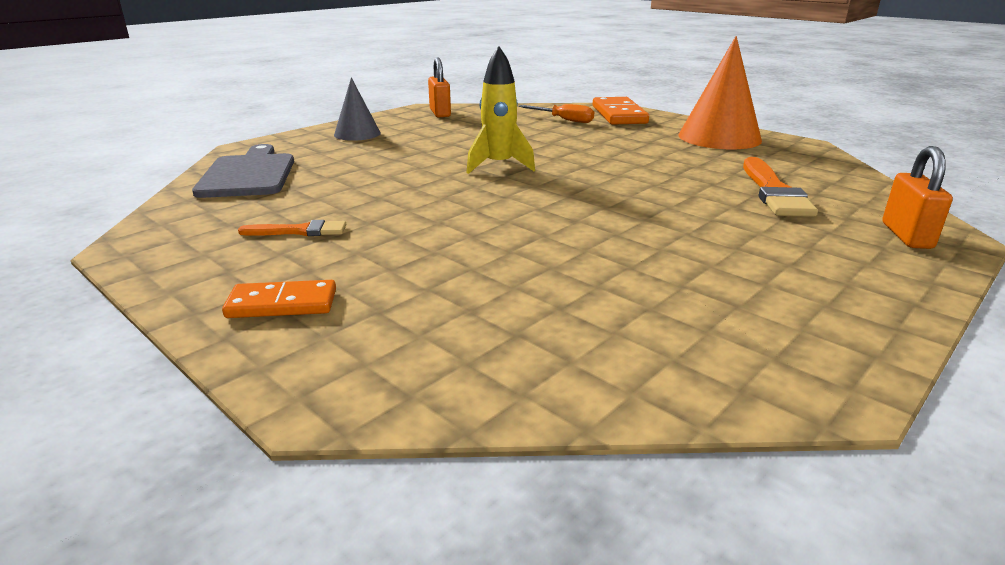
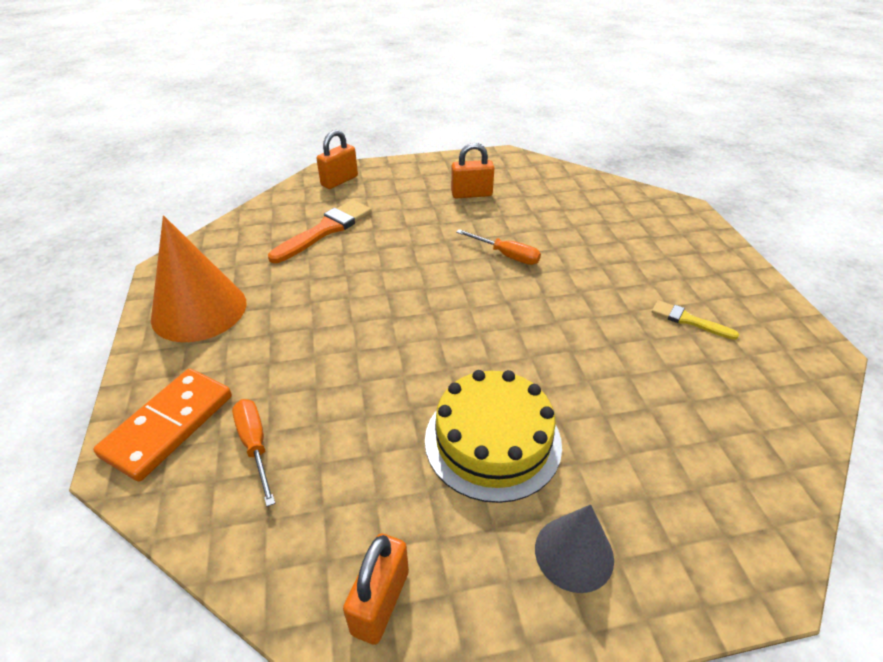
camera: 145 degrees left, 15 degrees up
(249, 174) = (744, 460): grey cutting board -> none
(282, 304) = (702, 257): orange domino -> none
(299, 231) = (688, 320): orange brush -> yellow brush
(434, 145) = (492, 441): none -> yellow cake
(499, 166) = (466, 352): yellow rocket -> none
(557, 226) = (506, 255): none -> orange screwdriver
(723, 280) = (471, 194): none -> orange padlock

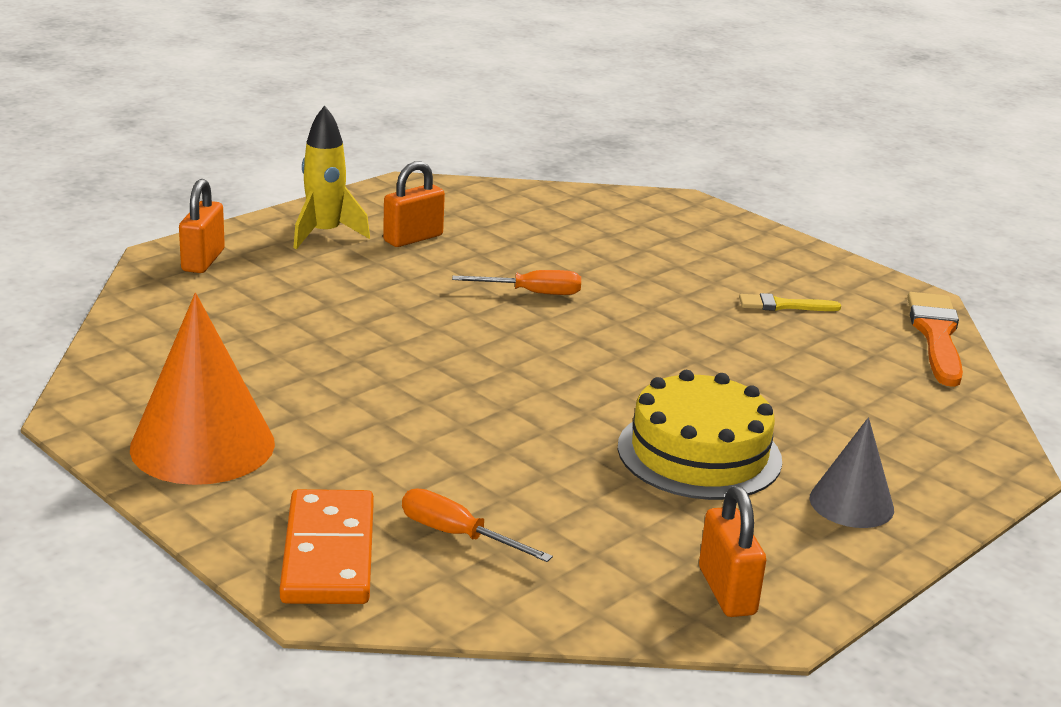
camera: 35 degrees left, 15 degrees down
(325, 230) = (261, 321): orange brush -> orange brush (936, 336)
(423, 179) = (324, 234): none -> yellow rocket

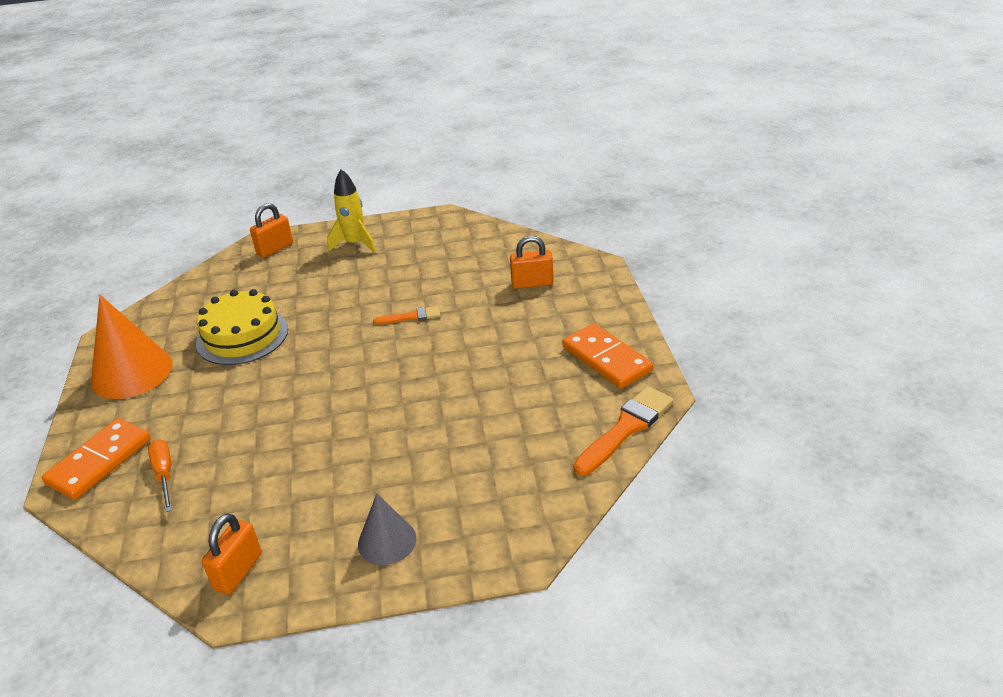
camera: 40 degrees right, 10 degrees up
(413, 238) = (397, 258): orange padlock -> orange padlock (532, 283)
(532, 293) = (411, 317): orange screwdriver -> orange brush
(699, 453) = (350, 468): yellow cake -> yellow cake (242, 336)
(783, 305) = (552, 370): yellow brush -> none
(824, 282) = (606, 359): none -> orange domino

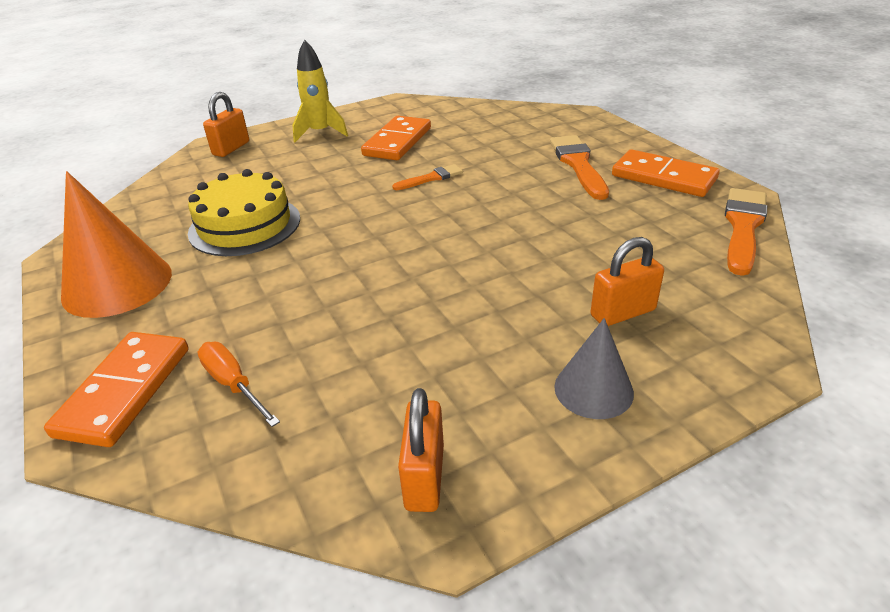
camera: 20 degrees left, 0 degrees up
(411, 268) = (397, 142): none -> orange domino
(532, 283) = (532, 135): orange padlock -> orange padlock (622, 313)
(544, 328) = (578, 164): none -> orange brush

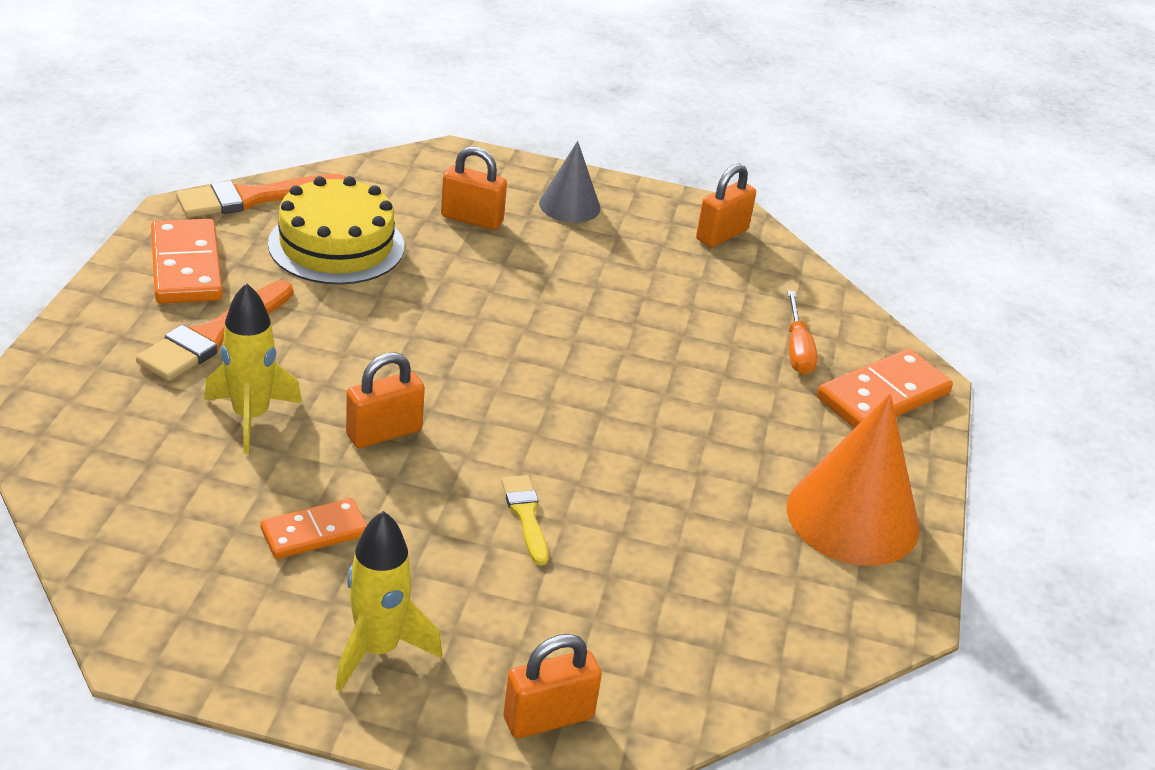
camera: 145 degrees left, 0 degrees up
(245, 225) = (665, 513): yellow cake -> yellow cake (336, 245)
(317, 188) = (526, 515): none -> yellow brush
(397, 142) = (314, 532): orange domino -> orange domino, size x0.63
(431, 178) = (384, 433): orange brush -> orange padlock
(494, 153) = (251, 417): none -> yellow rocket

